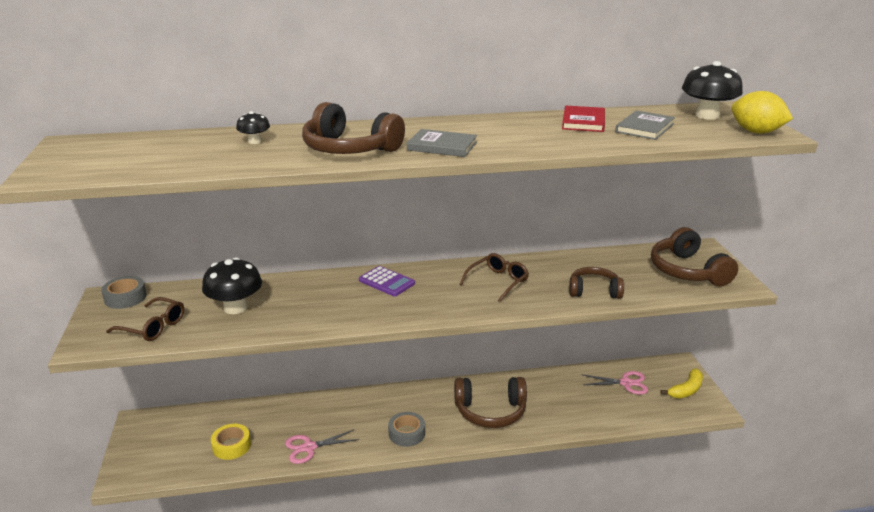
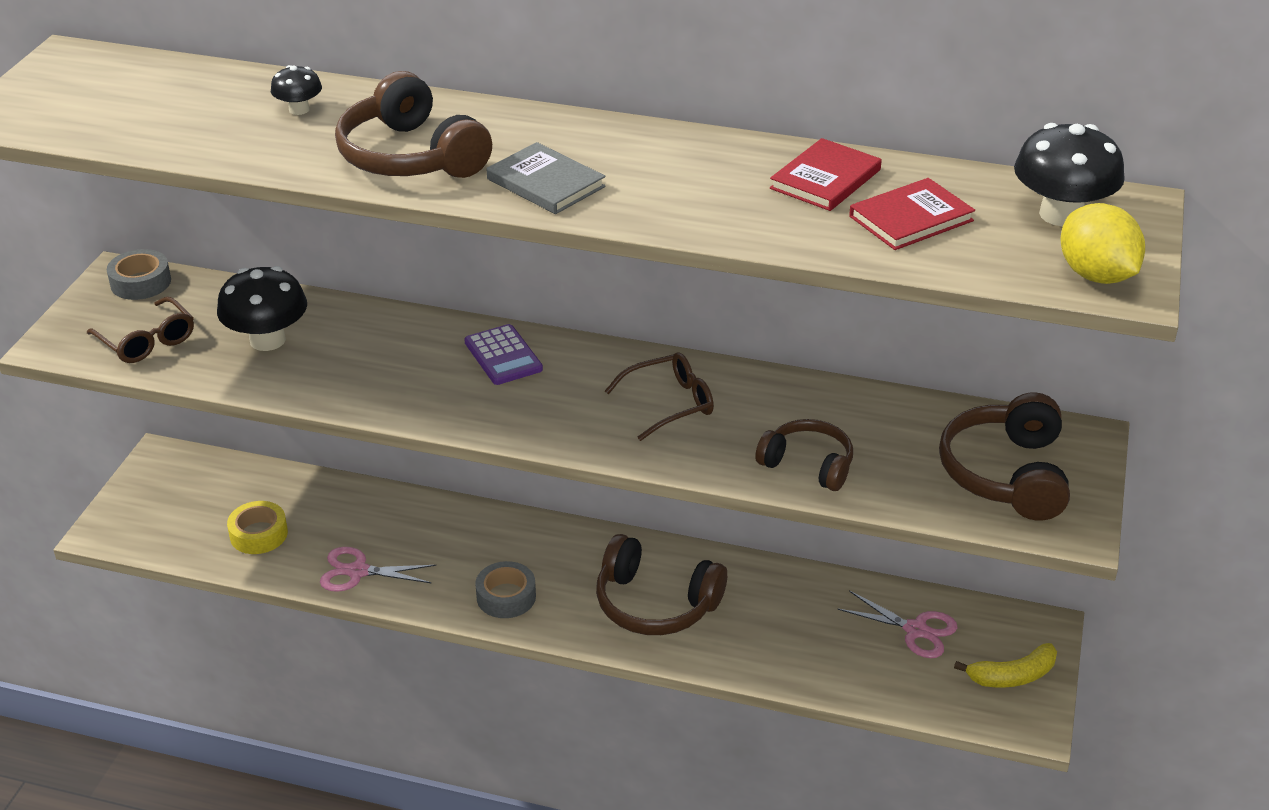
camera: 25 degrees right, 10 degrees up
(645, 128) = (911, 218): grey book -> red book

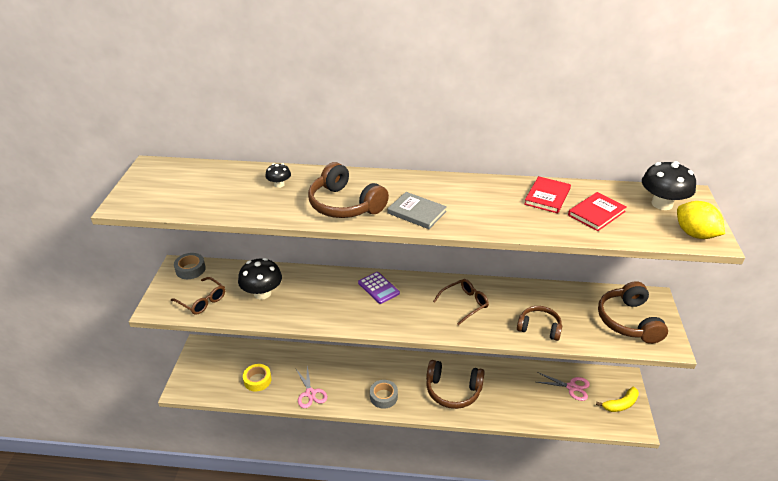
camera: 10 degrees left, 0 degrees up
(358, 571) = (310, 393): pink scissors -> pink scissors turned 105 degrees counterclockwise

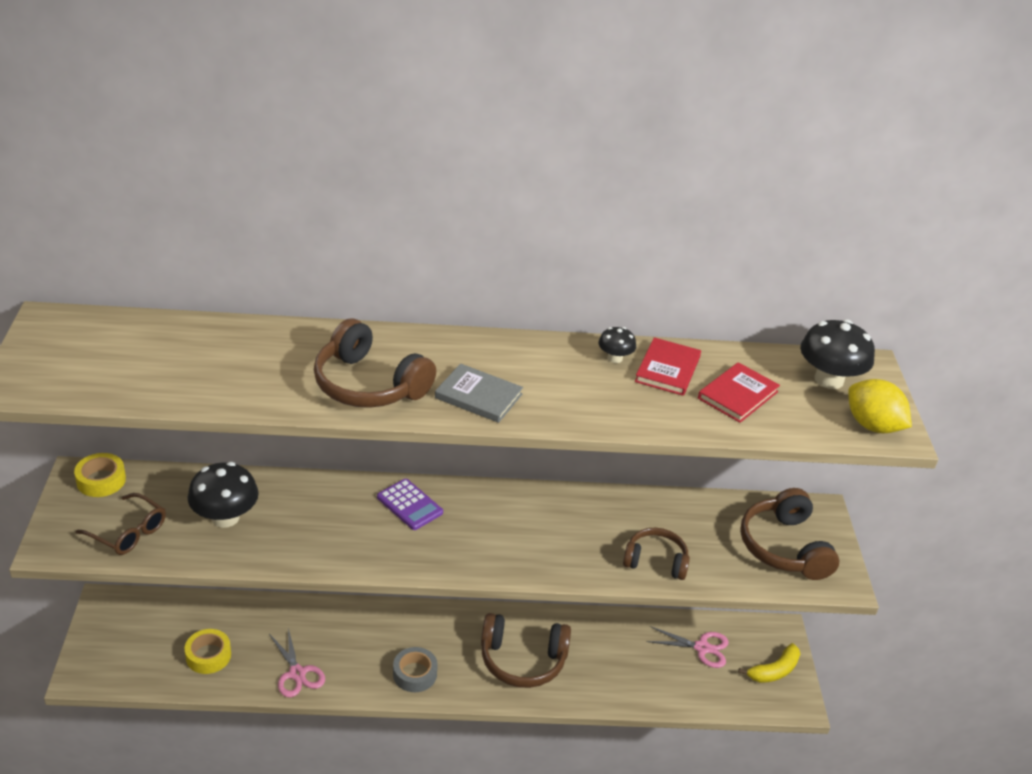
camera: 10 degrees left, 0 degrees up
(190, 269) = (101, 480): grey tape -> yellow tape
(279, 184) = (262, 352): black mushroom -> black mushroom (615, 358)
(464, 304) = (543, 527): brown glasses -> none

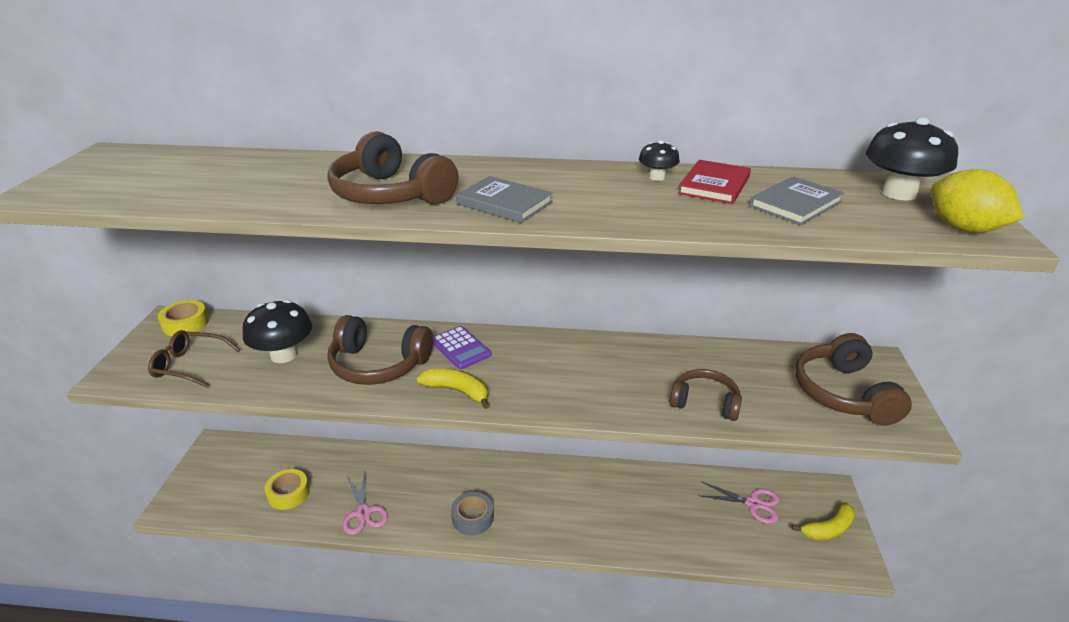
camera: 10 degrees right, 5 degrees down
(128, 532) = (190, 365): brown glasses -> brown glasses turned 150 degrees clockwise
(416, 555) = (457, 391): none -> yellow banana
(522, 660) = (576, 509): brown headphones -> brown headphones (378, 364)
(738, 395) = (795, 204): red book -> grey book

